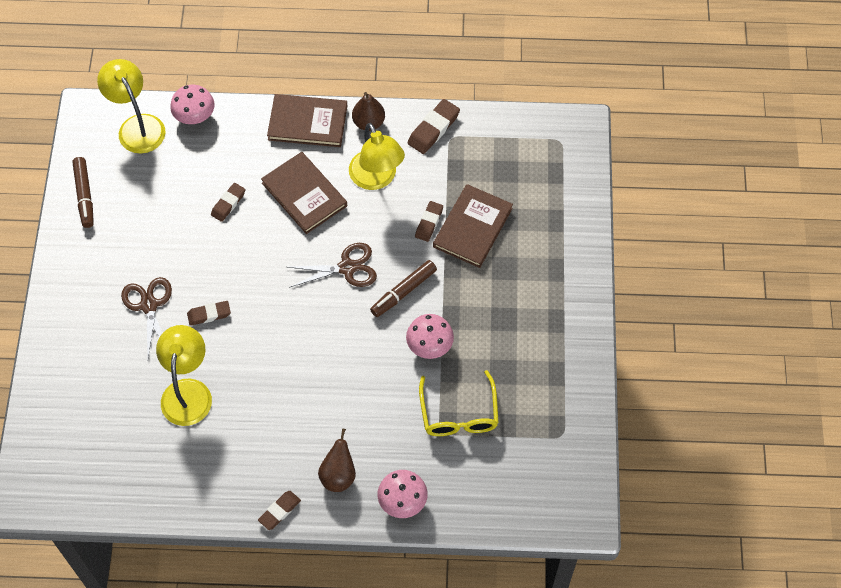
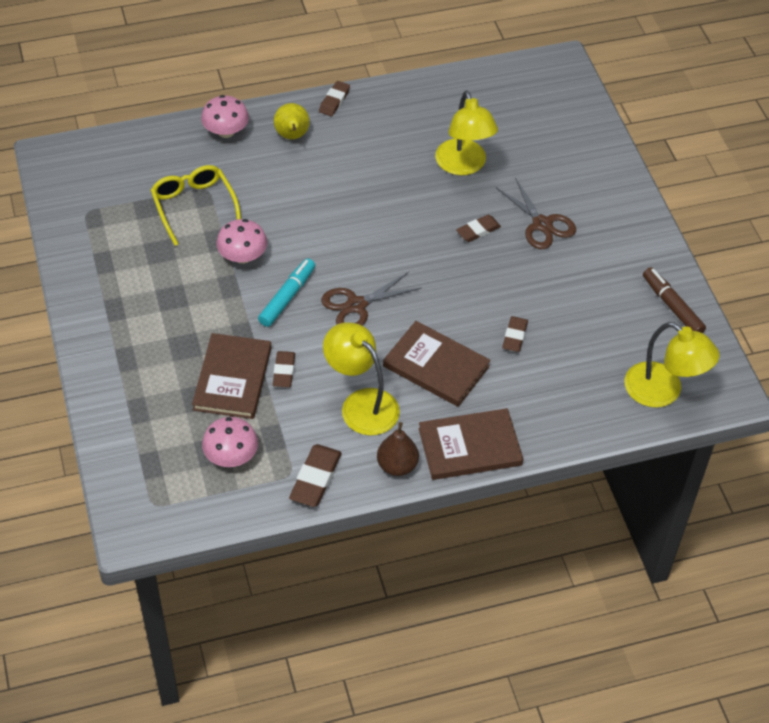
camera: 160 degrees right, 10 degrees down
(194, 115) = (605, 420): pink mushroom -> pink mushroom (231, 456)
(338, 475) = (292, 136): brown pear -> yellow pear
(403, 292) = (287, 297): brown marker -> turquoise marker

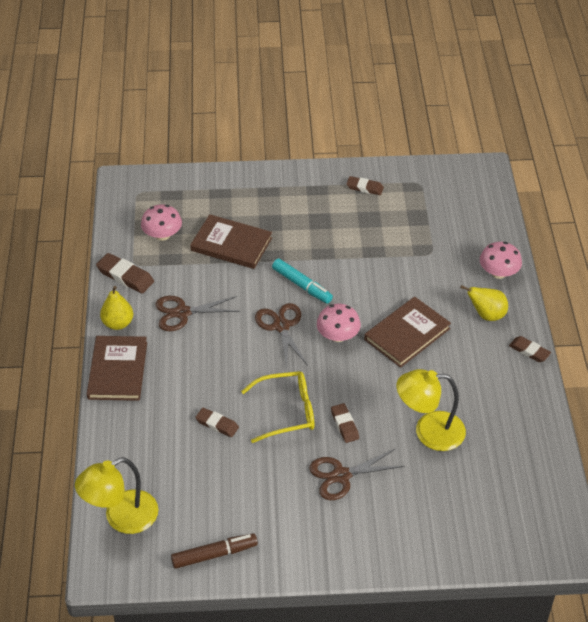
camera: 105 degrees right, 5 degrees down
(194, 206) = (413, 243): yellow glasses -> yellow glasses (286, 411)
(242, 256) = (352, 265): pink mushroom -> pink mushroom (338, 335)
(284, 371) = (228, 273): brown eraser -> brown eraser (365, 188)
(361, 404) = (182, 313): yellow lamp -> brown scissors
(397, 465) = (118, 323): brown pear -> yellow pear
(436, 366) = (203, 365): brown book -> brown book (407, 334)

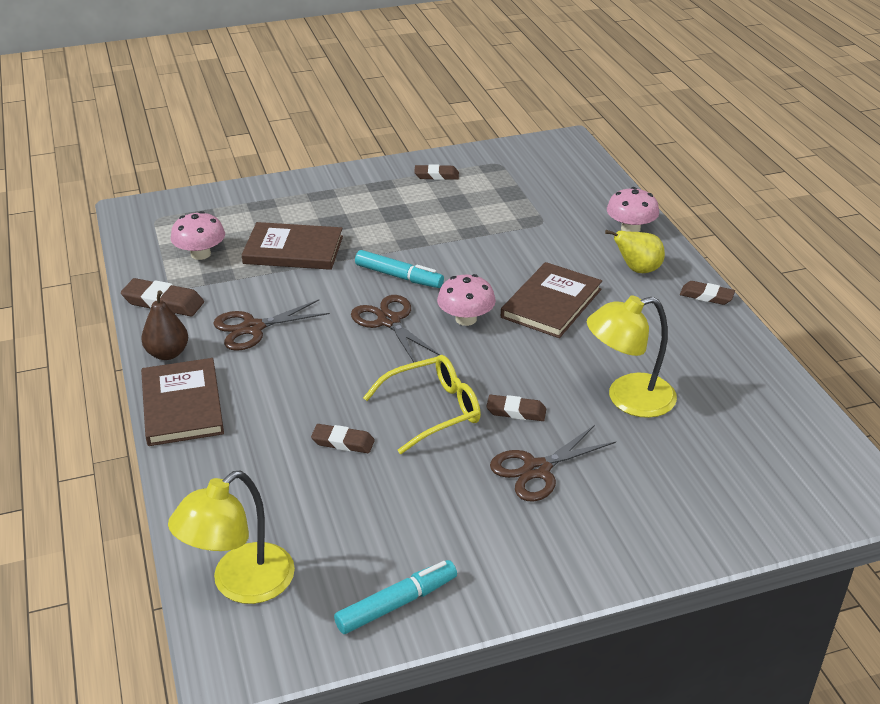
camera: 15 degrees left, 10 degrees down
(118, 323) = (167, 353): yellow pear -> brown pear
(214, 554) = (397, 604): brown marker -> turquoise marker
(344, 425) = (516, 411): brown eraser -> brown eraser turned 45 degrees counterclockwise

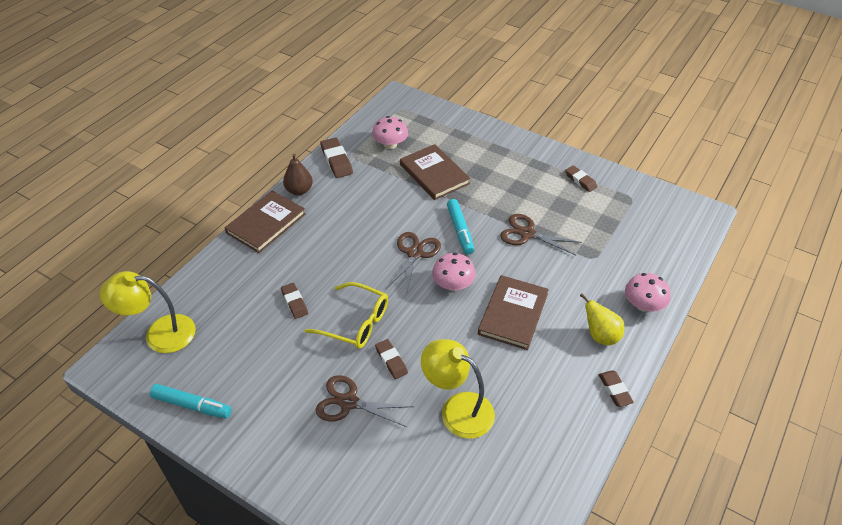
camera: 50 degrees right, 10 degrees up
(252, 328) = (351, 205): brown scissors -> brown scissors (527, 234)
(551, 303) = (513, 314): brown book -> brown book turned 60 degrees counterclockwise

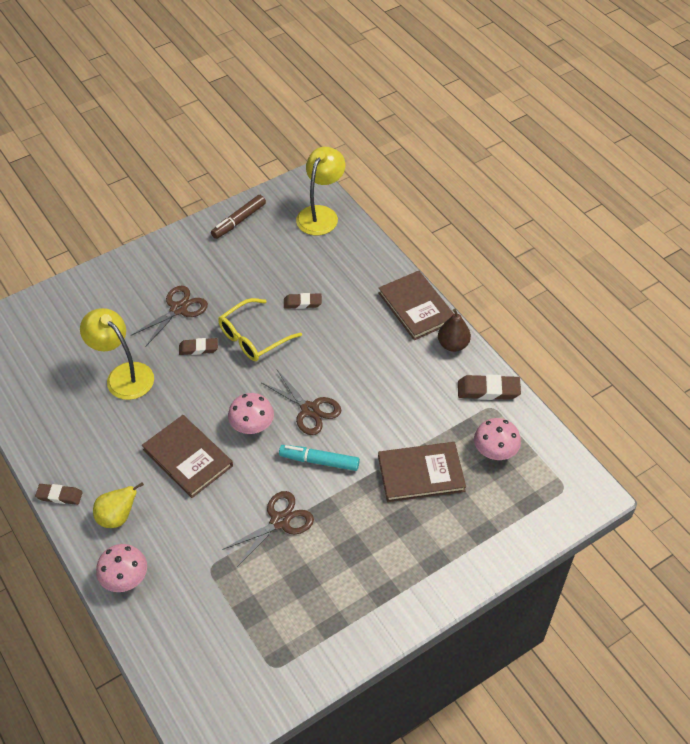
camera: 115 degrees right, 5 degrees up
(192, 405) = (239, 221): turquoise marker -> brown marker
(457, 409) = (123, 375): yellow lamp -> yellow lamp turned 105 degrees counterclockwise
(580, 180) = (333, 625): brown eraser -> none

